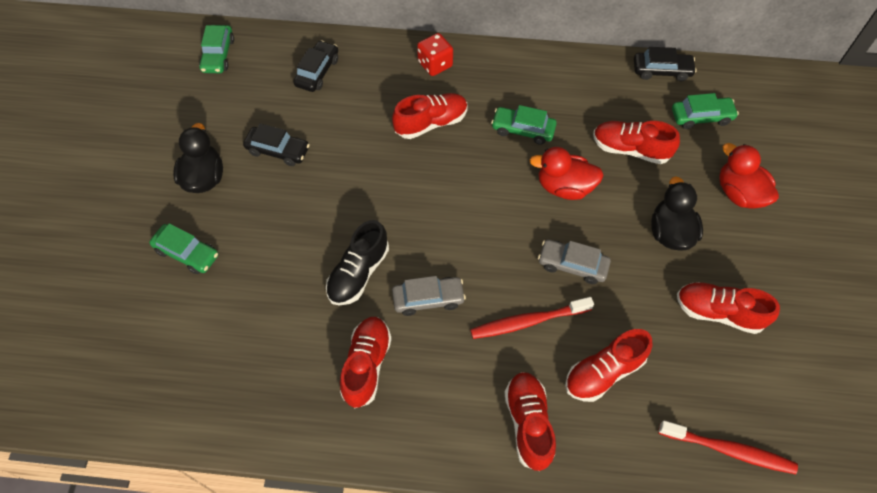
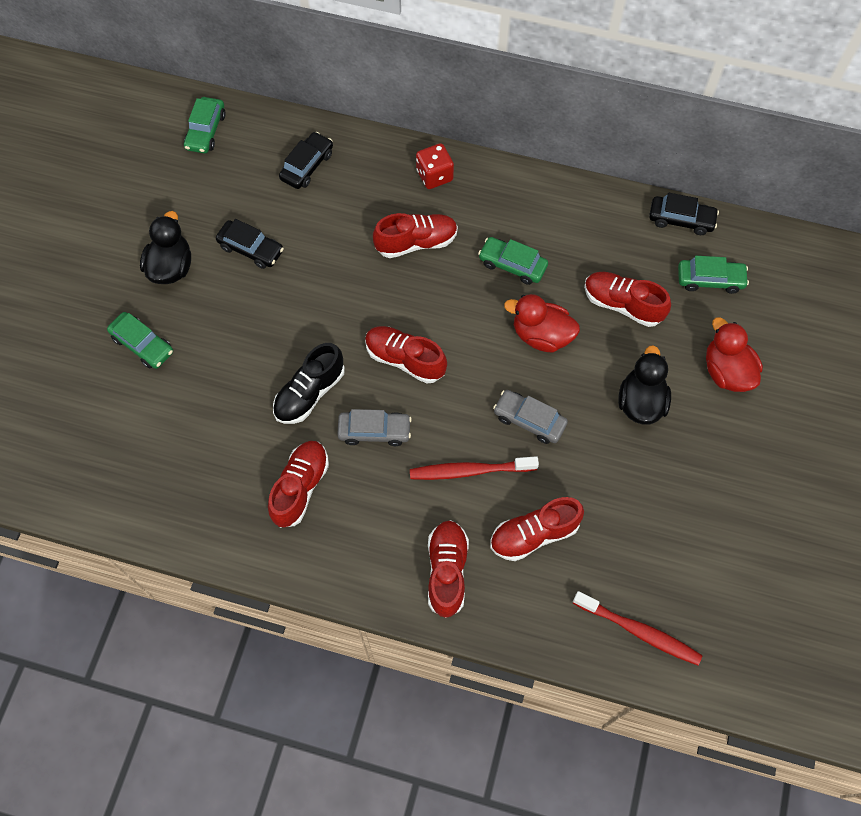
camera: 10 degrees right, 5 degrees up
(718, 312) = (667, 494): red shoe -> red shoe (405, 359)

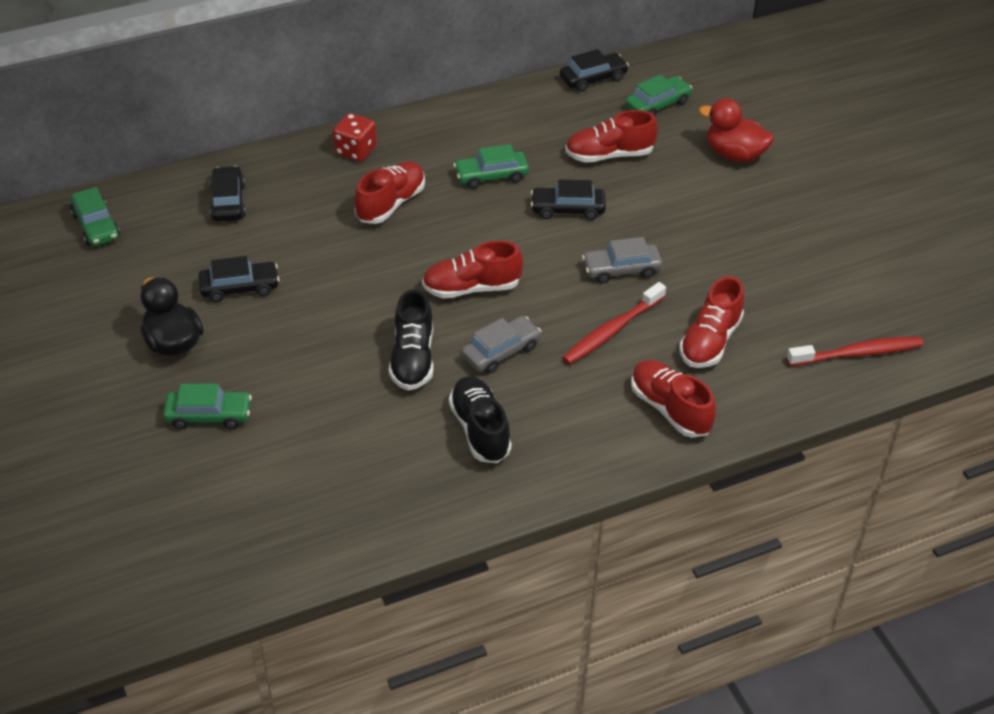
camera: 40 degrees left, 20 degrees down
(300, 487) = (480, 430): red shoe -> black shoe
(541, 335) = (567, 209): red duck -> black car
(640, 402) = (693, 209): black duck -> none

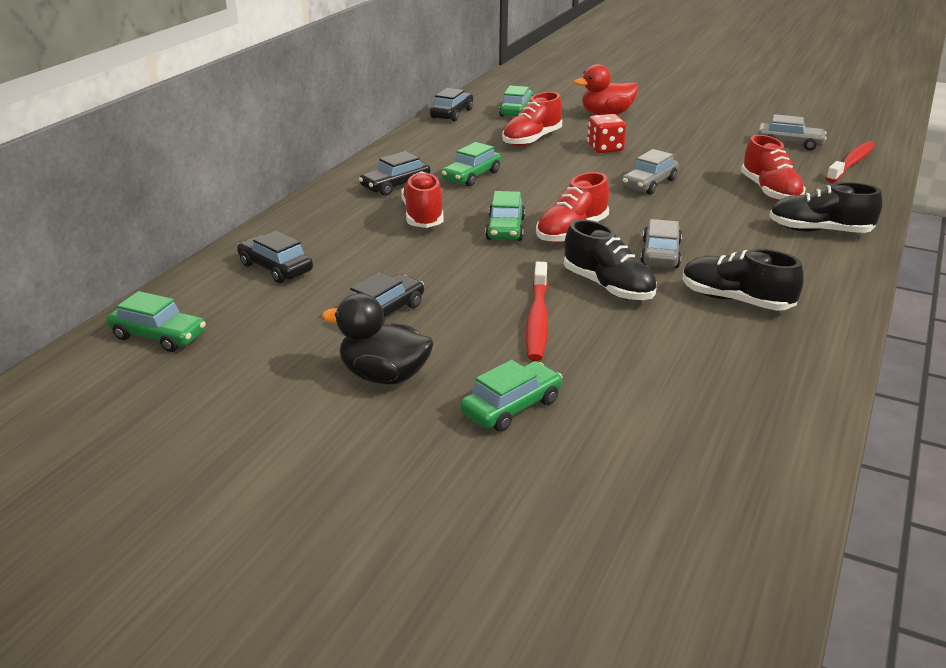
camera: 40 degrees left, 15 degrees down
(355, 151) = (340, 201): red dice -> red dice (605, 148)
(429, 254) = (505, 229): none -> green car
(567, 209) = (556, 171): black car -> black car (395, 185)
(612, 331) = (706, 212): red toothbrush -> red toothbrush (537, 319)
(670, 409) = (819, 231): red shoe -> black shoe
(844, 293) = (789, 144): none -> grey car

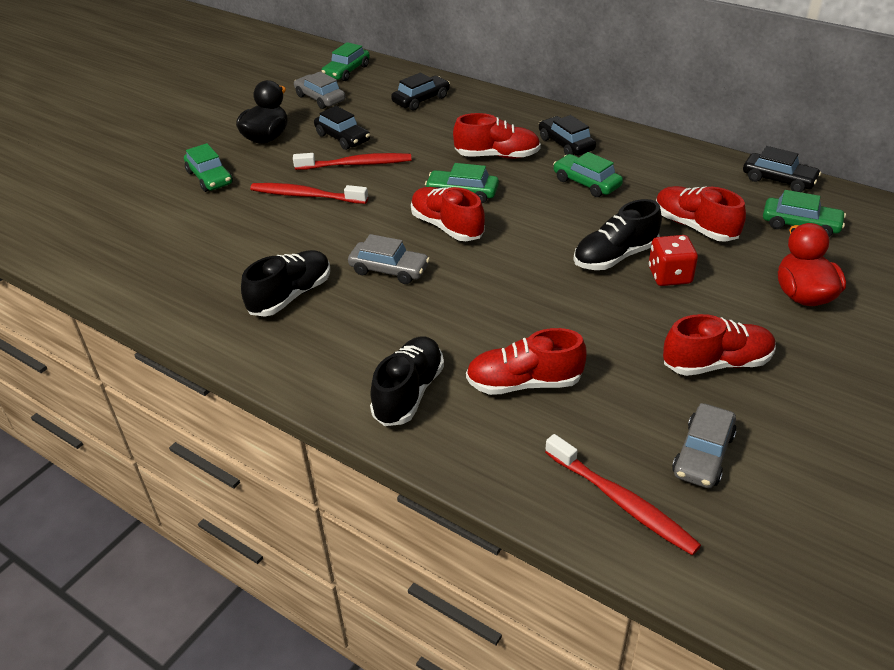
camera: 100 degrees right, 10 degrees up
(453, 295) = (356, 164): none -> red toothbrush
(608, 287) = (340, 233): black shoe -> black shoe (615, 256)
(649, 183) = (558, 291): grey car -> grey car (320, 98)
(699, 138) = (716, 363): none -> red shoe

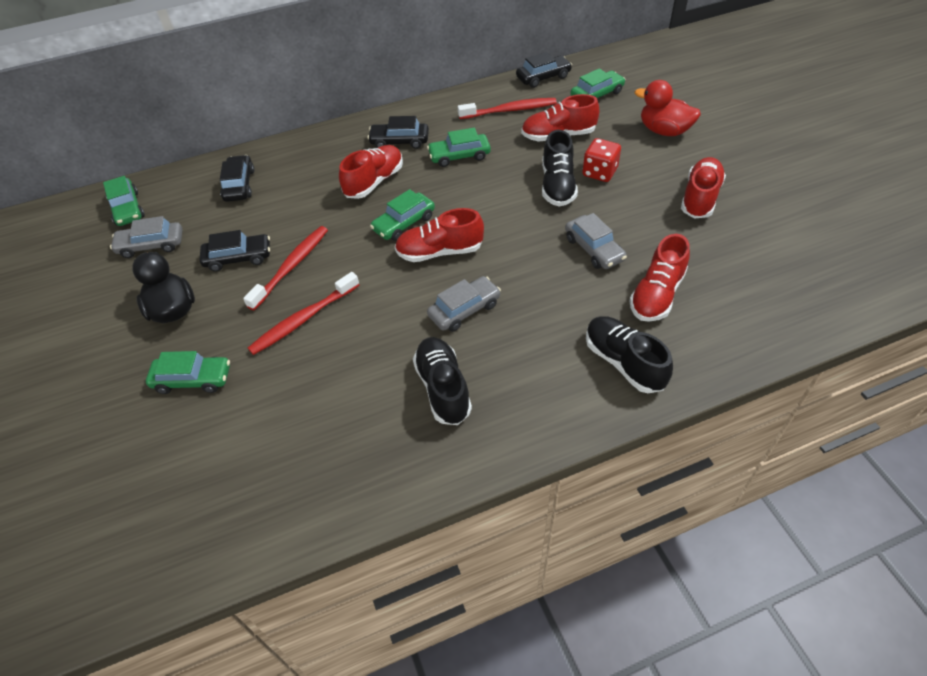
camera: 55 degrees left, 10 degrees up
(622, 502) = (797, 302): red toothbrush -> red toothbrush (509, 110)
(703, 454) = (776, 246): grey car -> grey car (593, 249)

